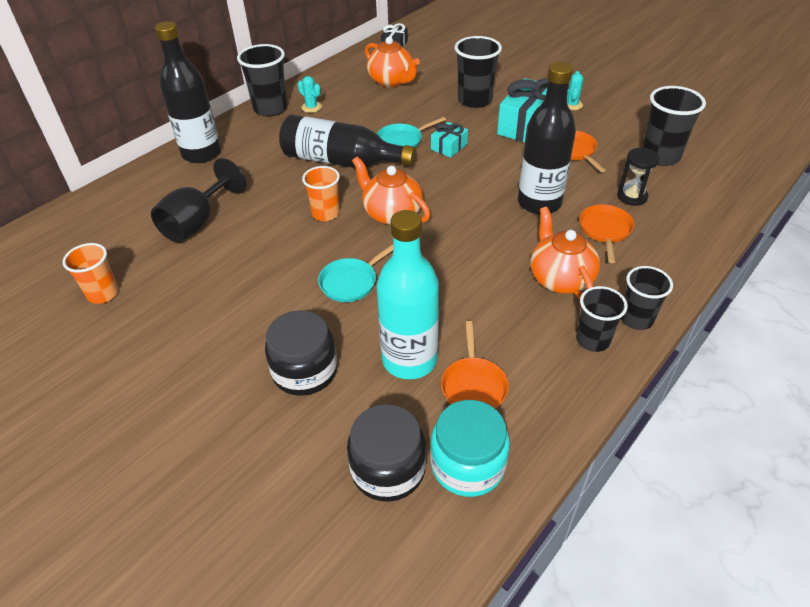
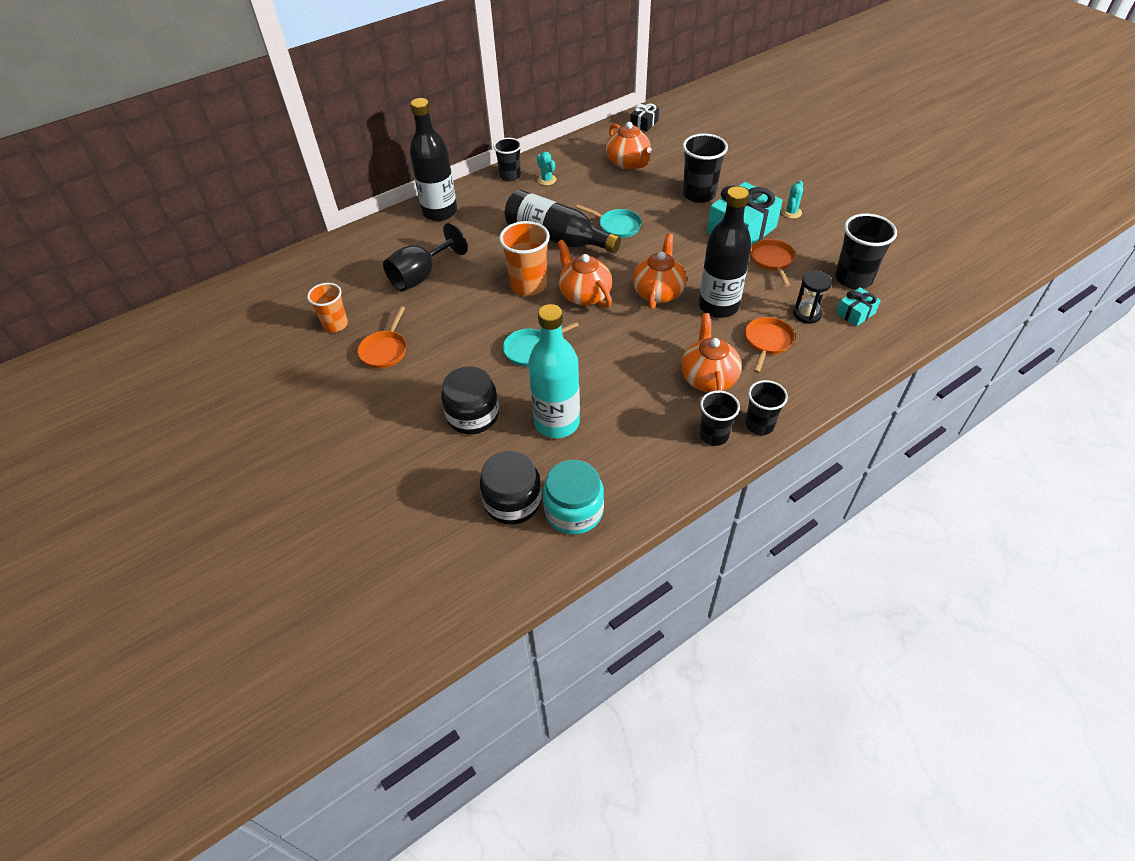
camera: 15 degrees right, 5 degrees up
(270, 108) = (510, 176): black cup -> black cup, size x0.66
(326, 213) = (528, 285): orange cup -> orange cup, size x1.52
(402, 141) = (617, 226): turquoise pan -> turquoise pan turned 135 degrees counterclockwise
(449, 147) = (657, 238): turquoise gift -> turquoise gift (855, 313)
(471, 199) = (658, 292): none -> orange teapot
(473, 385) = (600, 452): orange pan -> orange pan (385, 350)

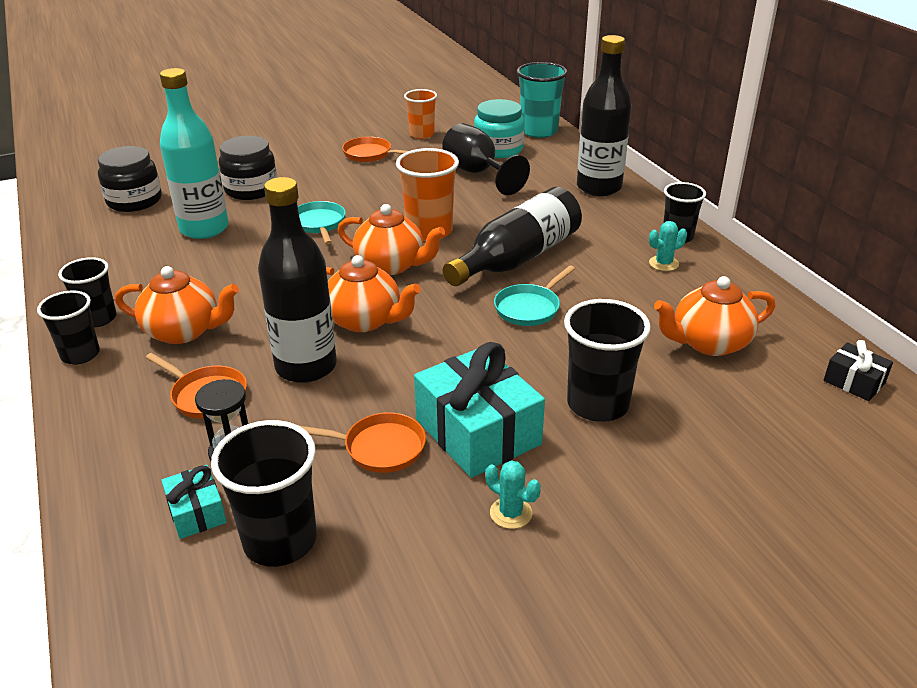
camera: 100 degrees right, 15 degrees down
(328, 252) = (539, 131): none -> turquoise cup
(574, 511) = (94, 227): turquoise jar -> turquoise jar (498, 149)
(584, 295) = (391, 265): orange teapot -> orange teapot turned 45 degrees clockwise

